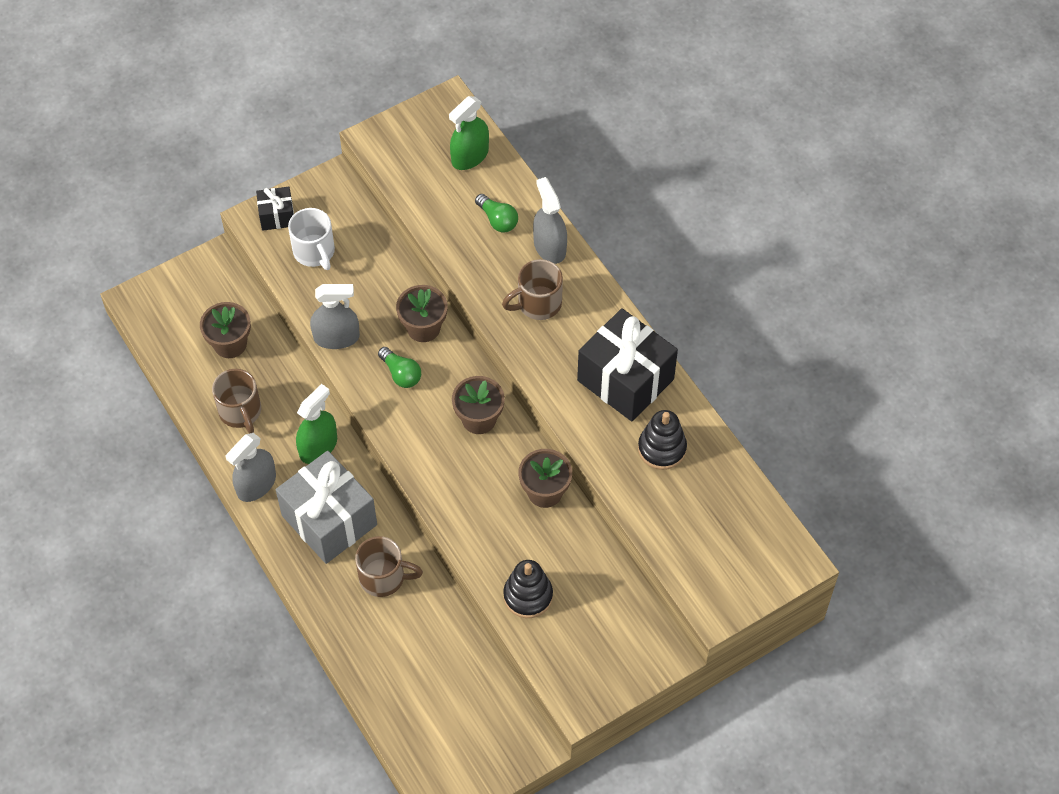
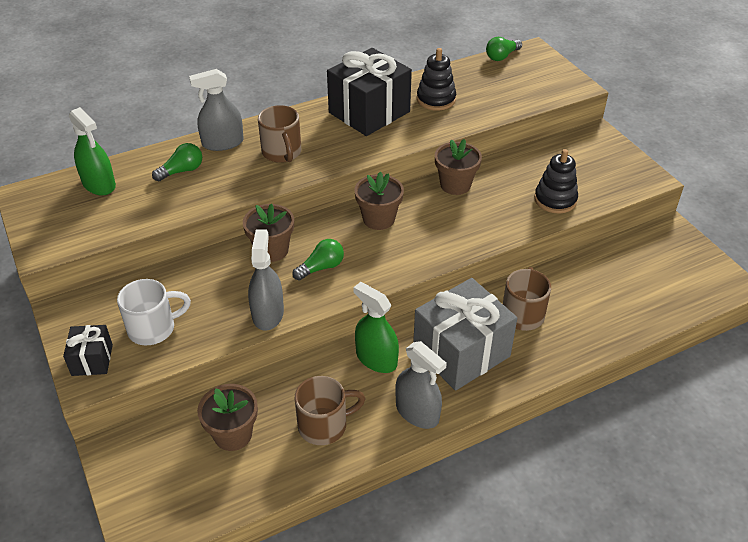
camera: 85 degrees left, 15 degrees down
(775, 523) = (502, 56): none -> green light bulb

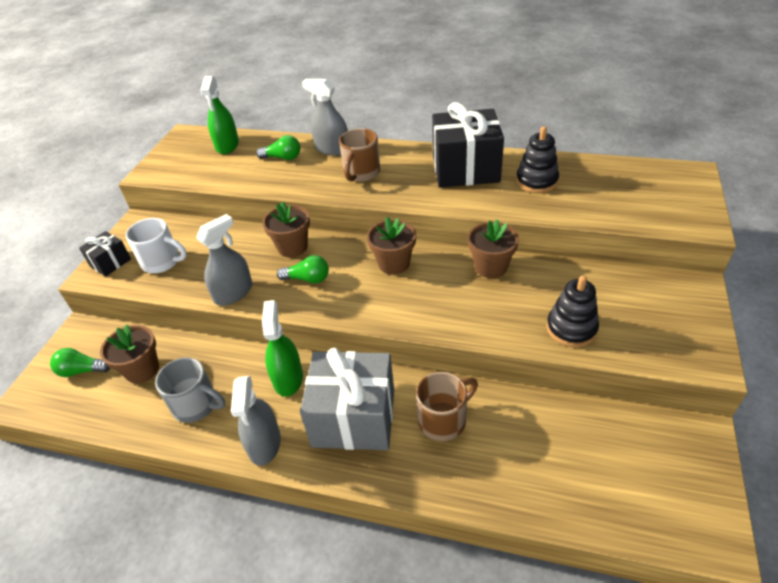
camera: 45 degrees right, 0 degrees up
(324, 425) = (196, 405): brown mug -> grey mug
(502, 56) = (650, 167): green light bulb -> green light bulb (82, 370)

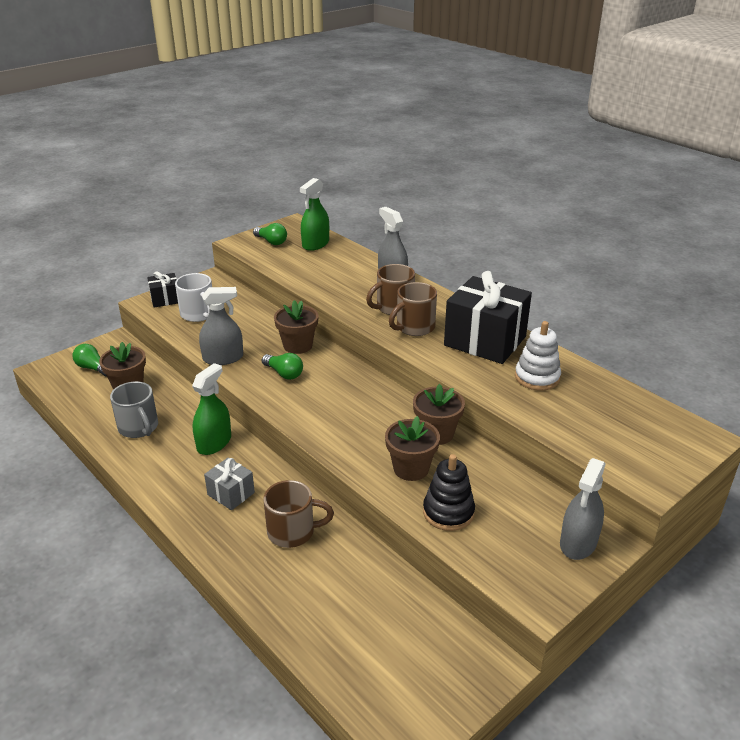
camera: 30 degrees right, 10 degrees down
(264, 443) = (156, 476): grey spray bottle -> grey spray bottle (578, 542)
(283, 158) = (346, 270): green light bulb -> green light bulb (271, 242)
(354, 418) = (231, 494): grey gift -> grey gift, size x0.49
(394, 263) = (360, 393): brown flower pot -> brown flower pot (411, 468)
(398, 183) = (414, 327): none -> brown mug
(536, 181) = (537, 377): black stacking toy -> white stacking toy

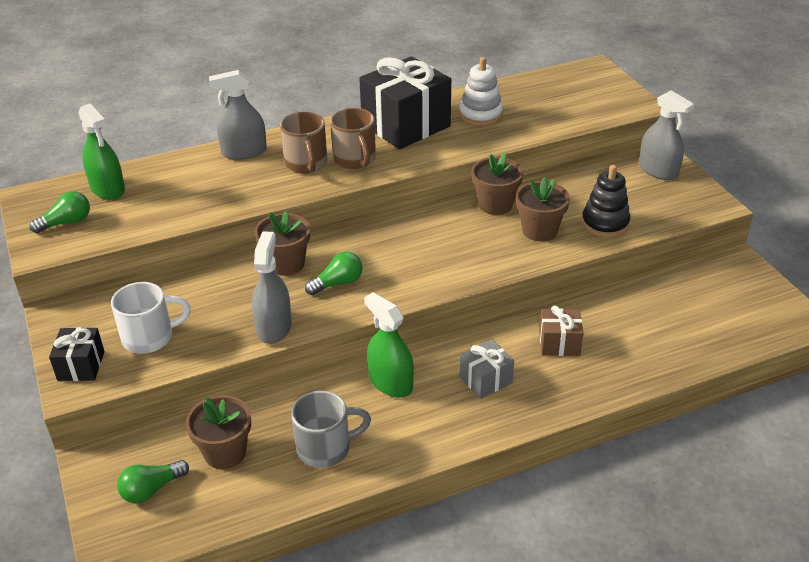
camera: 70 degrees left, 5 degrees up
(293, 532) = (559, 343): brown mug -> brown gift

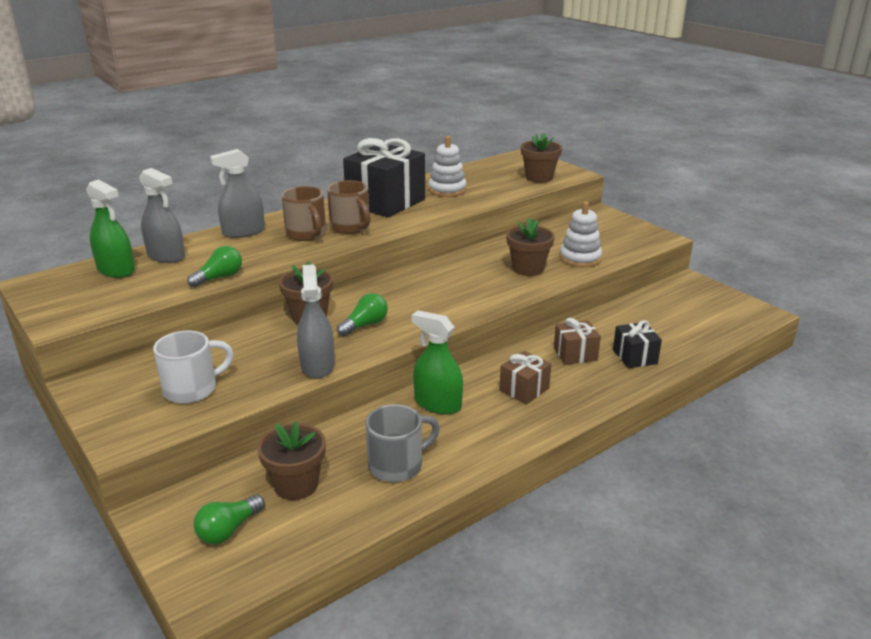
camera: 15 degrees left, 10 degrees down
(66, 223) = (81, 299): green light bulb -> green light bulb (219, 278)
(81, 366) = (125, 422): black gift -> black gift (634, 357)
(485, 380) = (524, 389): grey gift -> brown gift
(495, 205) = (481, 256): brown flower pot -> brown flower pot (539, 177)
(605, 223) = (580, 258): black stacking toy -> white stacking toy
(658, 170) = (603, 221): grey spray bottle -> grey spray bottle (166, 256)

